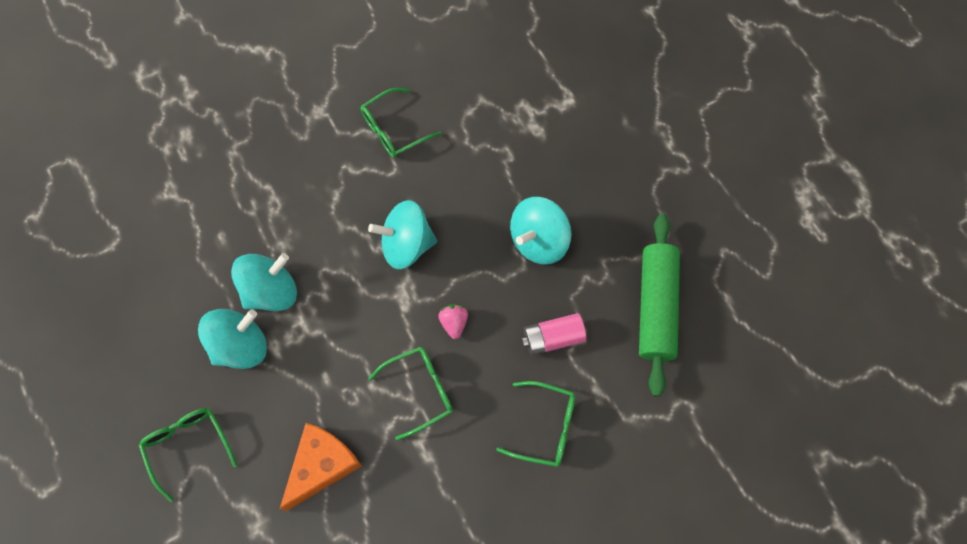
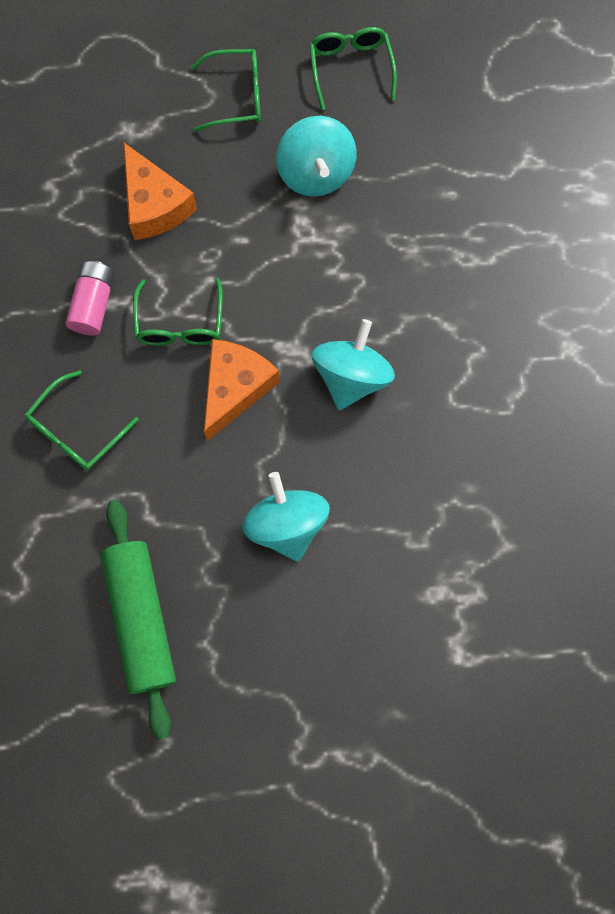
camera: 115 degrees right, 5 degrees up
(271, 291) = (362, 221): turquoise spinning top -> none
(394, 130) = (507, 423): green glasses -> green glasses (350, 68)
(454, 323) = (235, 388): pink strawberry -> orange cheese
(552, 338) = (165, 484): pink battery -> pink battery (93, 304)
(656, 307) = (141, 618): green rolling pin -> green rolling pin turned 45 degrees clockwise

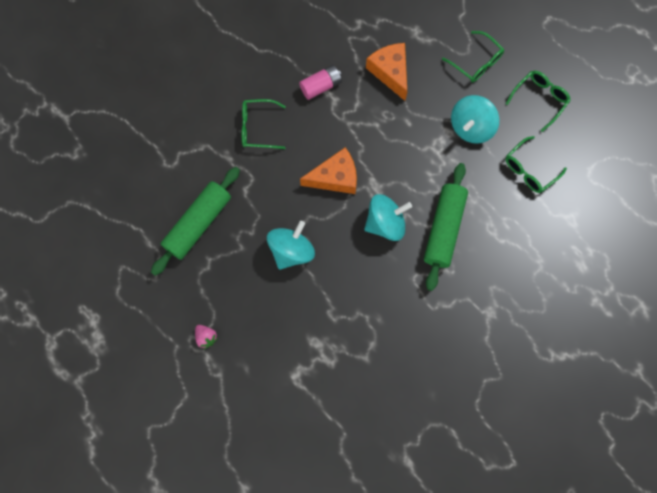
camera: 50 degrees right, 0 degrees up
(154, 205) = (390, 72): orange cheese -> orange cheese turned 135 degrees clockwise
(180, 324) = (344, 129): green glasses -> green glasses (529, 170)
(310, 734) = (206, 337): none -> pink strawberry
(419, 314) = (443, 229): none -> green rolling pin

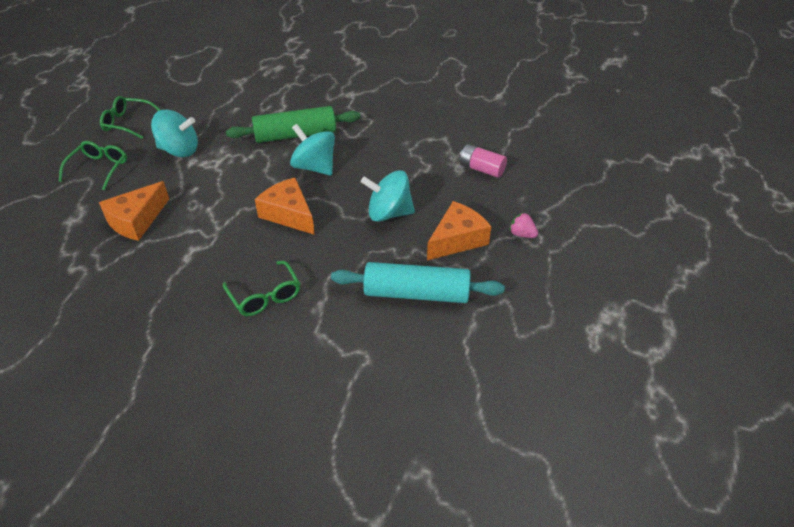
camera: 120 degrees left, 30 degrees down
(198, 223) = (416, 294): green rolling pin -> turquoise rolling pin
(206, 337) = (522, 234): pink strawberry -> pink strawberry turned 75 degrees counterclockwise
(231, 284) = (457, 240): none -> orange cheese
(321, 86) = (180, 266): pink battery -> pink battery (481, 169)
(529, 170) = (206, 109): green glasses -> none

